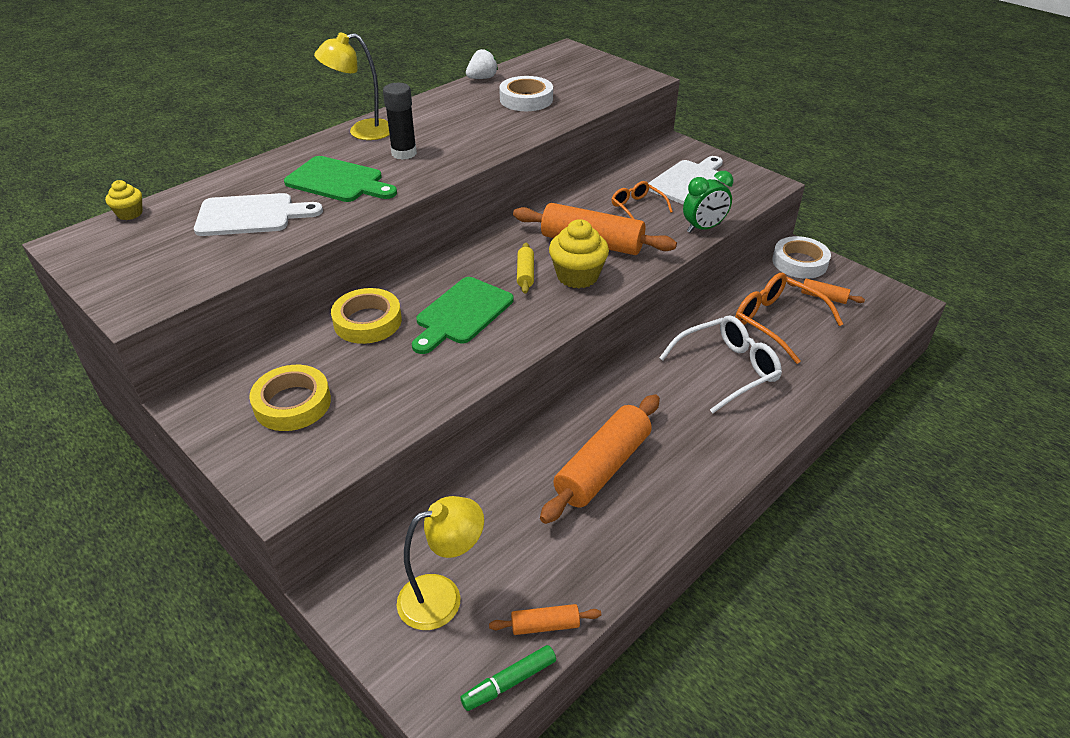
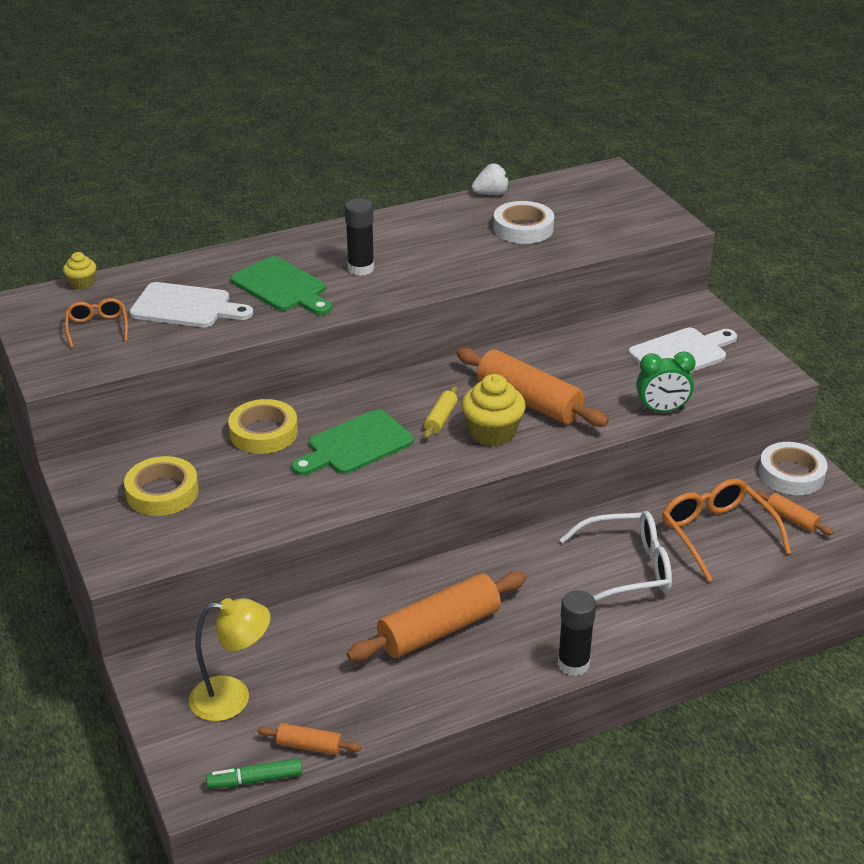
camera: 20 degrees right, 5 degrees down
(362, 131) = (332, 236): yellow lamp -> none
(637, 207) = (603, 372): orange glasses -> orange glasses (97, 328)
(736, 467) = (573, 664): none -> black glue stick

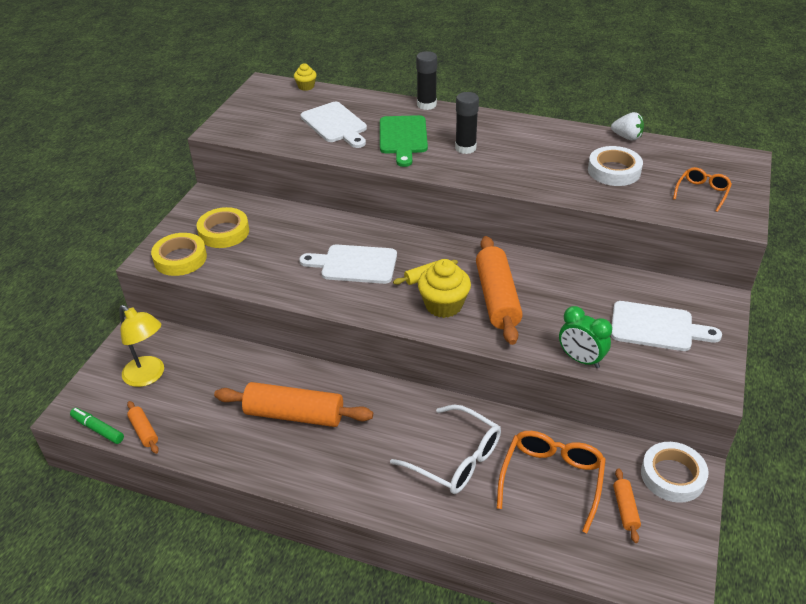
camera: 45 degrees right, 5 degrees up
(97, 328) = (276, 115): orange glasses -> orange glasses (702, 193)
(263, 432) = (318, 228): yellow tape -> yellow tape (180, 258)
(356, 445) = (354, 264): green cutting board -> white cutting board
(573, 664) = (337, 495): black glue stick -> black glue stick (426, 105)

